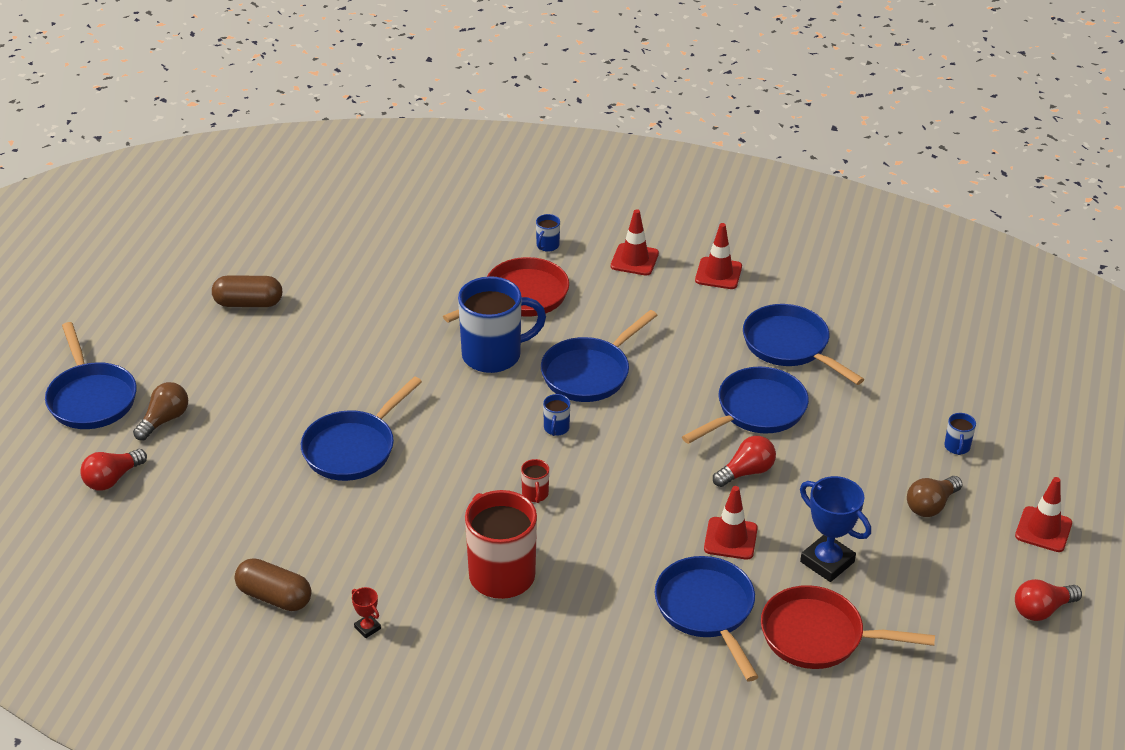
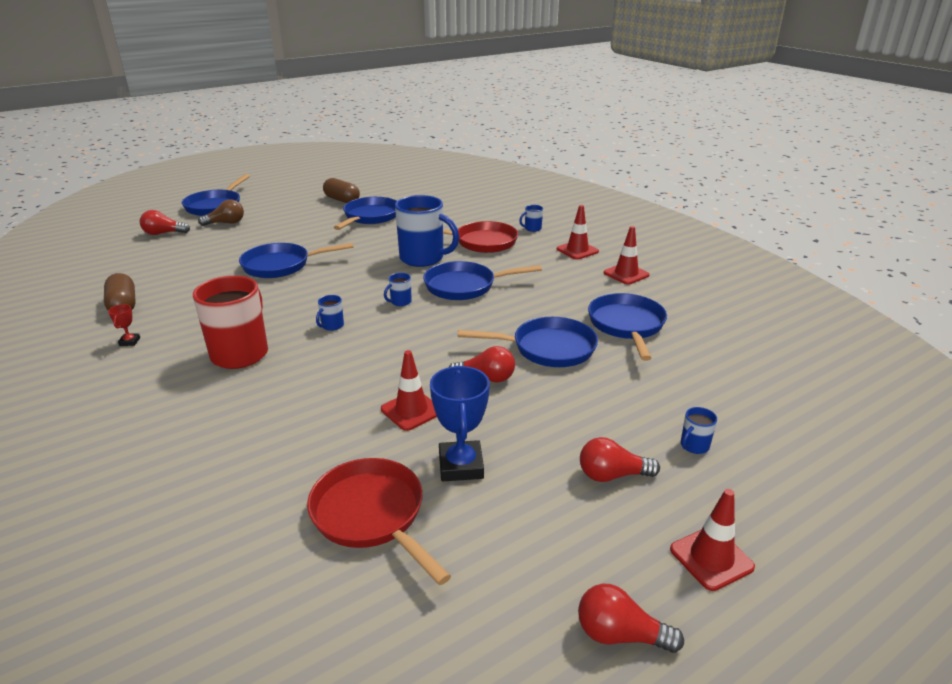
camera: 40 degrees right, 10 degrees down
(535, 494) = (332, 326): red mug -> blue mug
(707, 610) = (321, 445): blue pan -> blue pan (370, 217)
(931, 505) = (612, 475): brown light bulb -> red light bulb

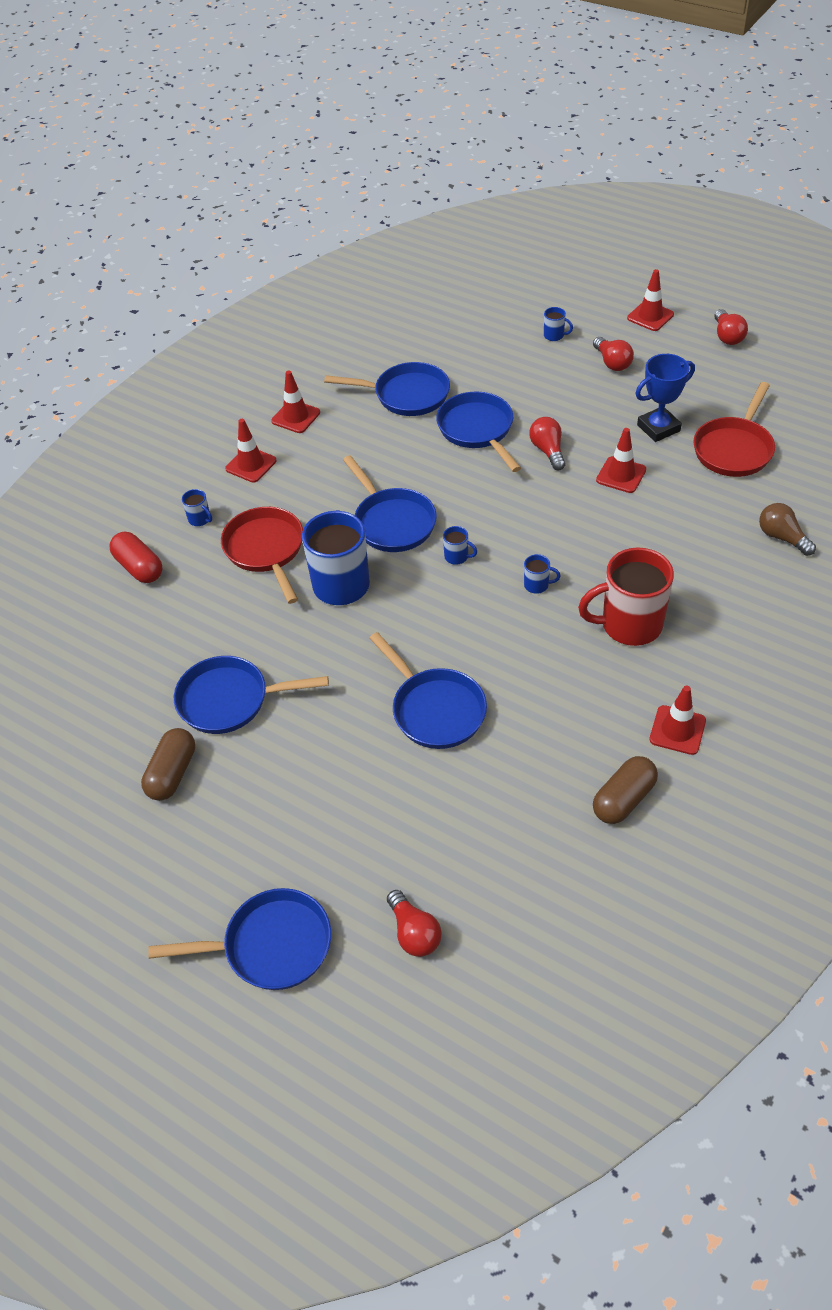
camera: 110 degrees left, 20 degrees up
(130, 342) = (677, 730): red trophy -> red traffic cone
(226, 223) = (335, 873): brown light bulb -> brown light bulb (782, 537)
(504, 209) = (139, 567): none -> red capsule
(627, 325) = (406, 395): blue pan -> blue pan turned 150 degrees counterclockwise

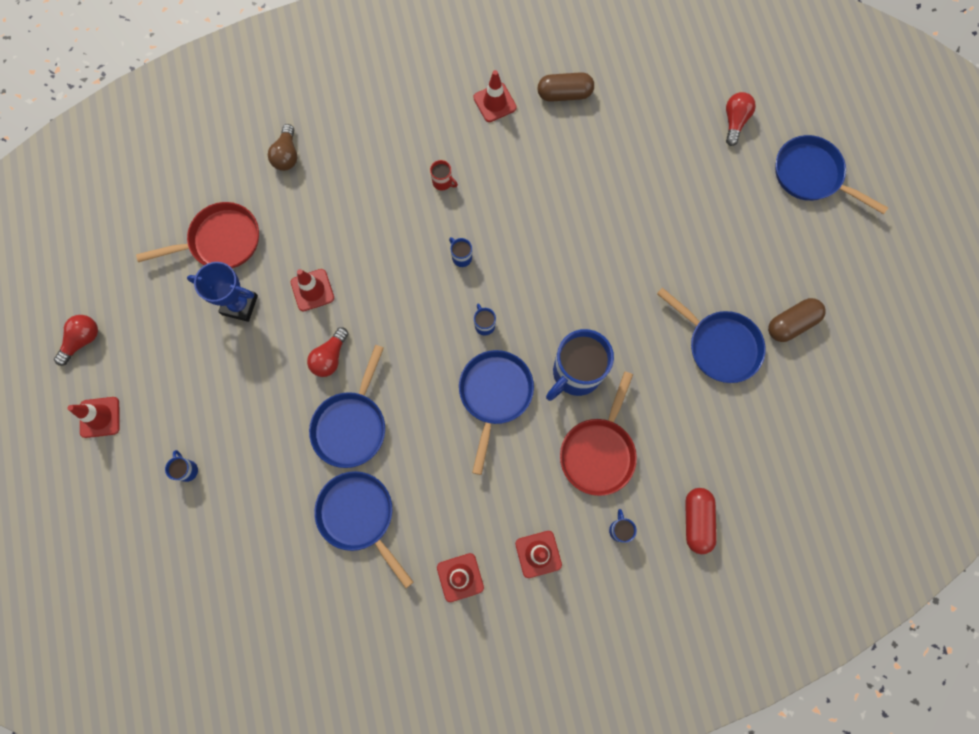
camera: 140 degrees left, 25 degrees up
(435, 709) = (607, 229): blue pan -> none
(612, 362) = (187, 397): red light bulb -> none
(629, 625) = (443, 182): red mug -> red mug, size x0.42

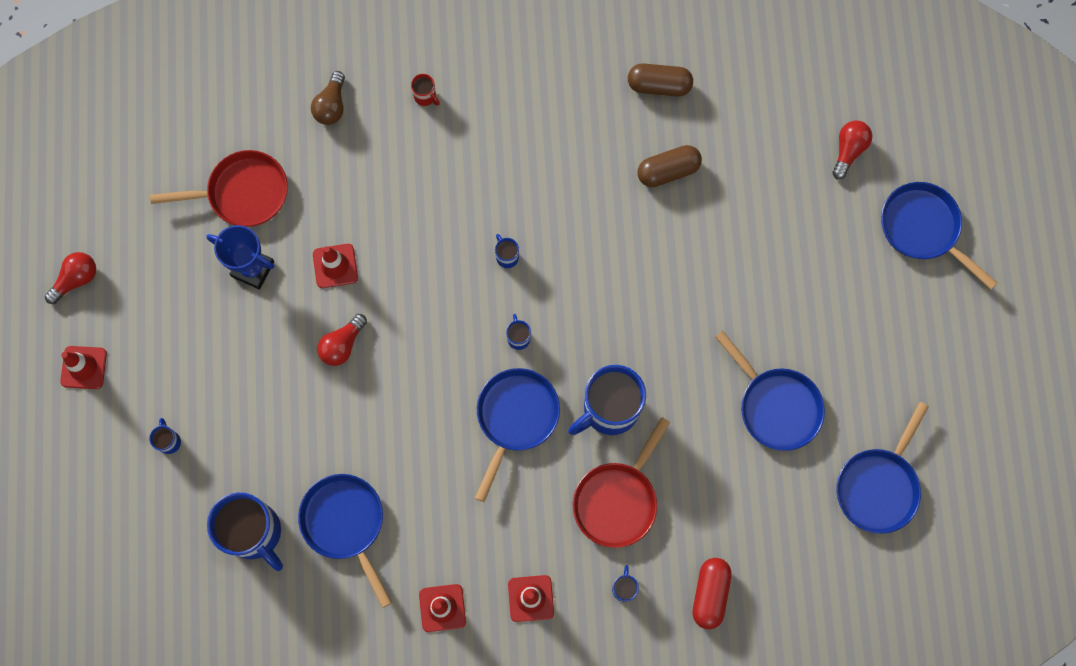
camera: 10 degrees right, 0 degrees up
(278, 539) = (255, 533): none -> blue mug
(351, 425) = (353, 424): blue pan -> blue pan (878, 486)
(443, 182) = (501, 166): red mug -> red mug (425, 96)
(494, 102) = (577, 82): red traffic cone -> none
(791, 323) = (862, 395): brown capsule -> brown capsule (668, 171)

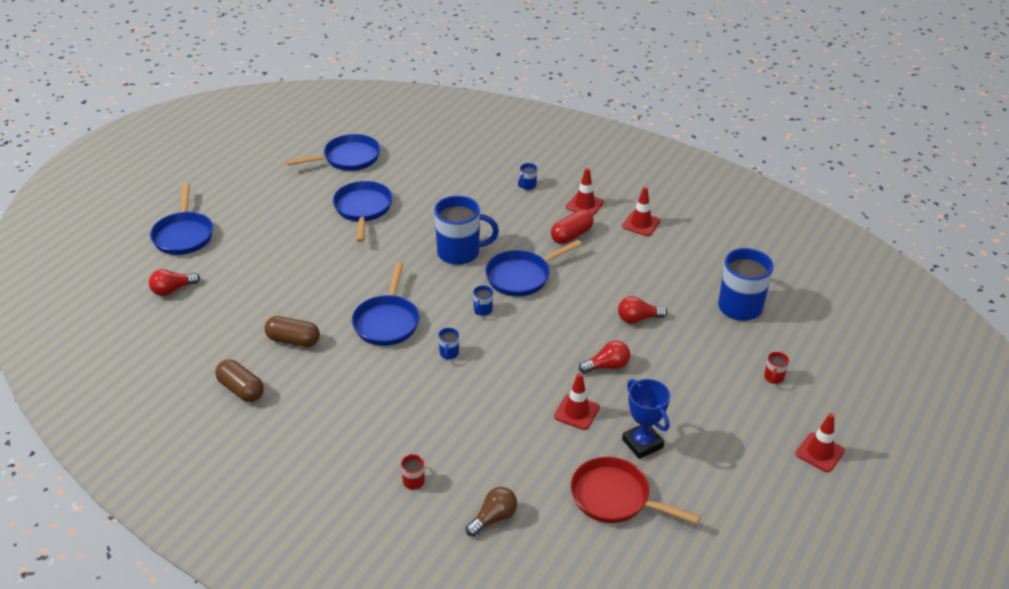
camera: 145 degrees left, 35 degrees down
(76, 279) = (797, 514): red light bulb -> red light bulb (638, 319)
(169, 441) = (773, 378): blue mug -> red mug
(345, 523) = (674, 282): blue pan -> blue pan (387, 321)
(617, 500) = (495, 217): red pan -> none
(710, 594) = (482, 164): red capsule -> red capsule (571, 235)

